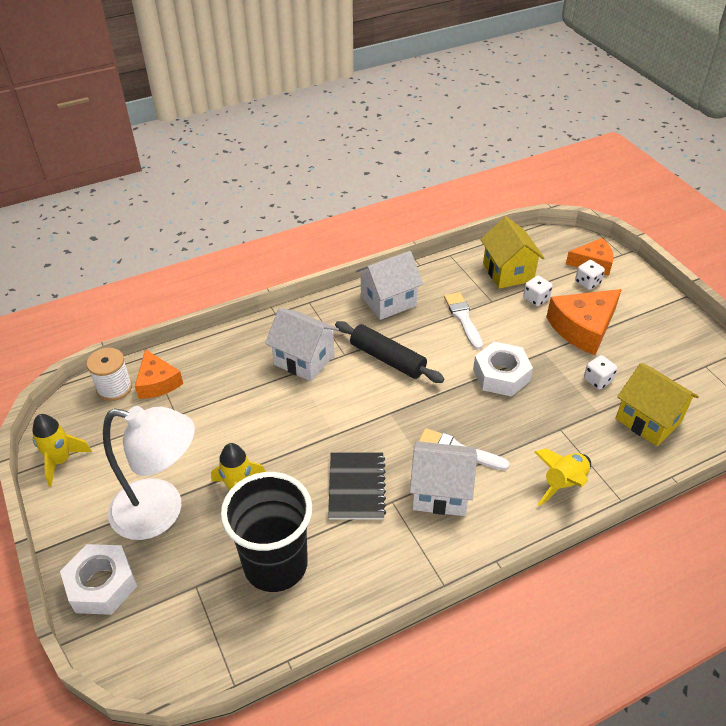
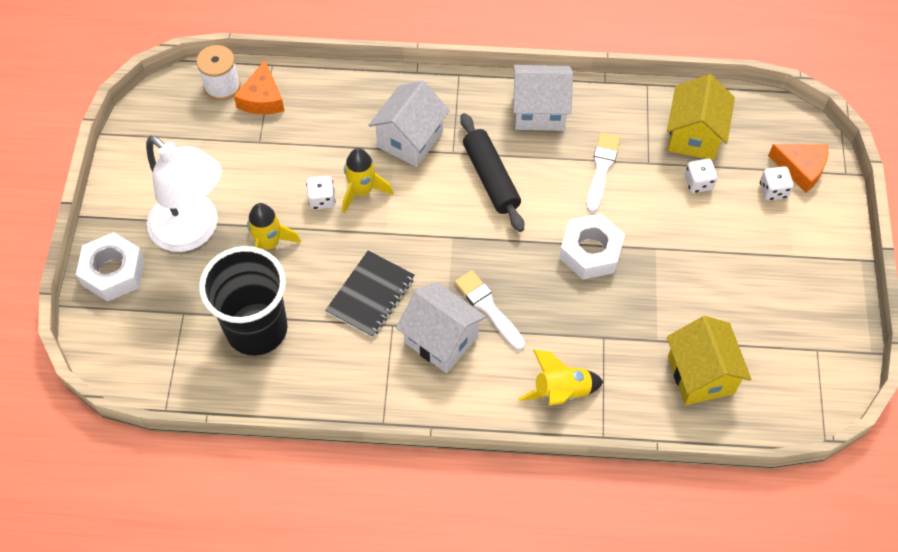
camera: 30 degrees right, 15 degrees up
(61, 461) = (139, 139): yellow rocket -> yellow rocket (362, 191)
(304, 360) = (410, 139): white house -> white house turned 60 degrees clockwise
(583, 328) = (721, 241): orange cheese -> none
(597, 380) = (685, 307): white dice -> white dice (322, 199)

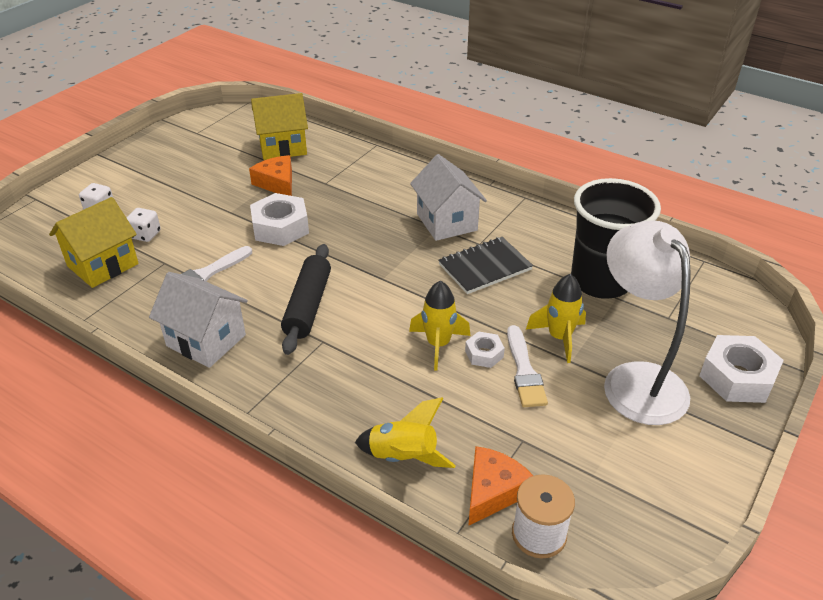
camera: 150 degrees left, 20 degrees down
(322, 199) = (484, 354): white dice -> white nut
(410, 139) = (354, 370): white house -> none
(488, 308) = (393, 226): white brush -> white brush (524, 371)
(561, 392) = (383, 170): yellow rocket -> yellow rocket (403, 457)
(700, 374) = (282, 147): yellow house -> yellow house turned 60 degrees clockwise
(801, 169) = (60, 213): orange cheese -> orange cheese (277, 183)

